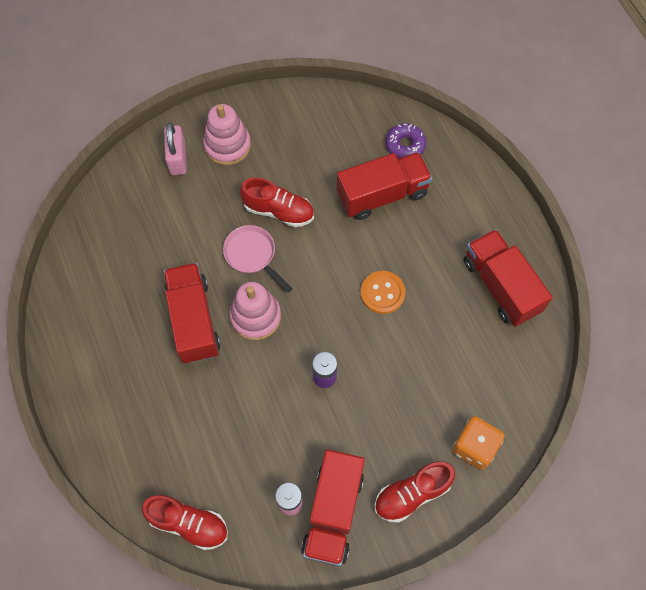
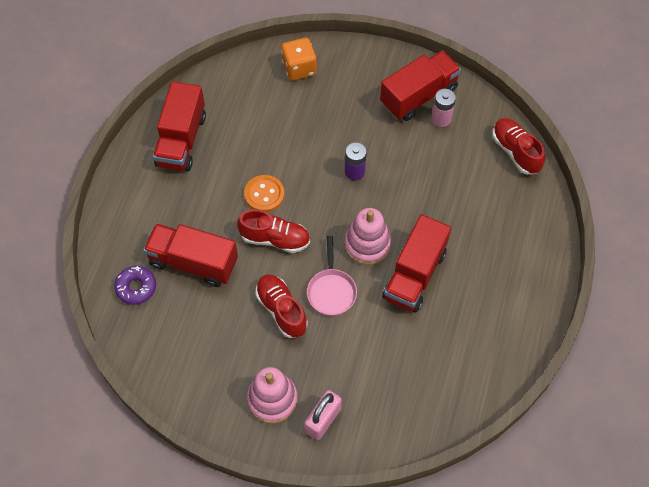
camera: 140 degrees left, 5 degrees down
(412, 494) = (361, 72): red shoe -> red shoe (275, 239)

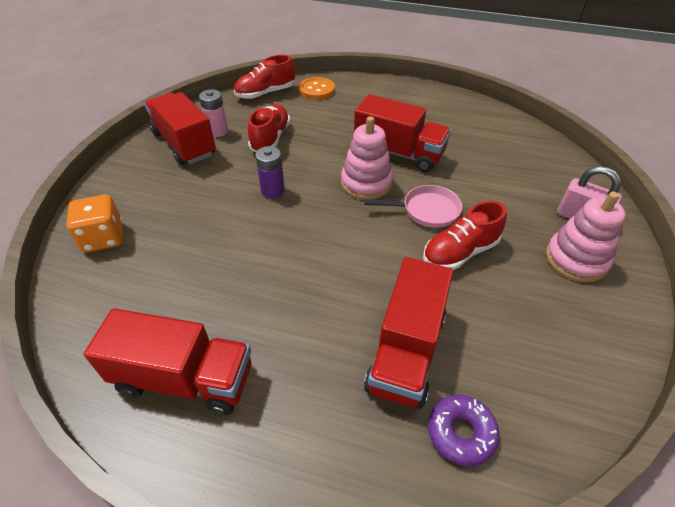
camera: 90 degrees left, 15 degrees down
(264, 194) = (296, 271): orange button -> orange button (316, 90)
(275, 239) = (362, 259): red shoe -> red shoe (270, 138)

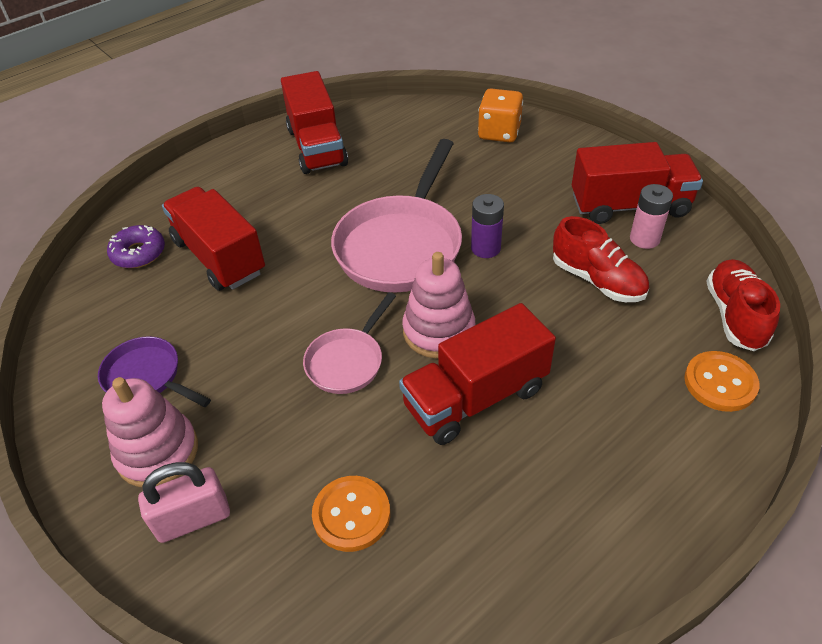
camera: 125 degrees right, 0 degrees up
(184, 379) = (316, 147): red truck -> red truck turned 60 degrees counterclockwise
(300, 234) = (401, 245): none -> pink pan
(460, 252) = (267, 352): red shoe -> none
(506, 165) = (351, 514): none -> orange button
(548, 307) = (147, 377): none -> purple pan

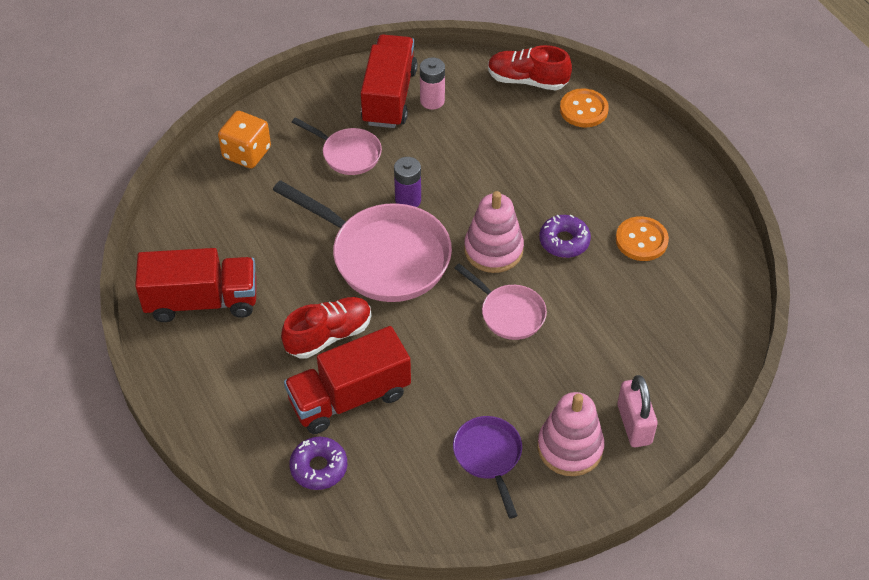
camera: 80 degrees left, 5 degrees up
(147, 377) = (489, 457): purple pan -> purple pan turned 120 degrees clockwise
(351, 514) = (647, 329): orange button -> orange button (641, 240)
(475, 397) = (564, 241): red truck -> purple donut
(530, 193) = (348, 154): none -> pink pan
(597, 280) = (468, 142): red shoe -> red shoe (329, 335)

